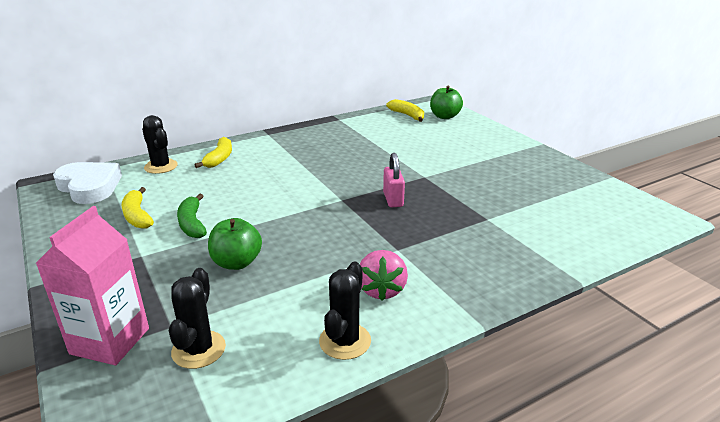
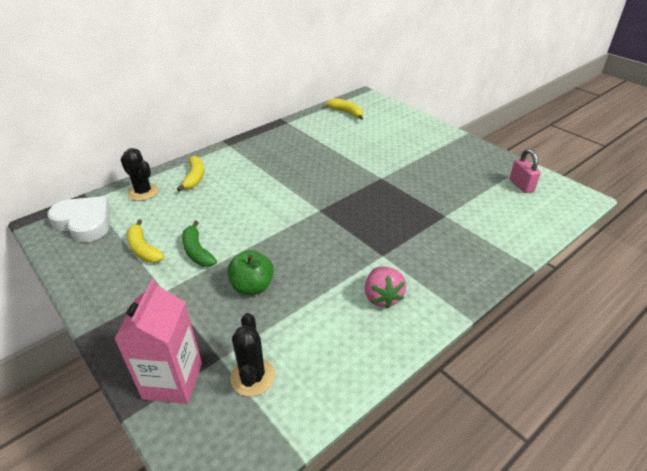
camera: 10 degrees left, 10 degrees up
(345, 341) = (369, 350): black cactus -> none
(393, 199) = (363, 205): pink padlock -> pink padlock (521, 186)
(444, 116) = (379, 111): green apple -> none

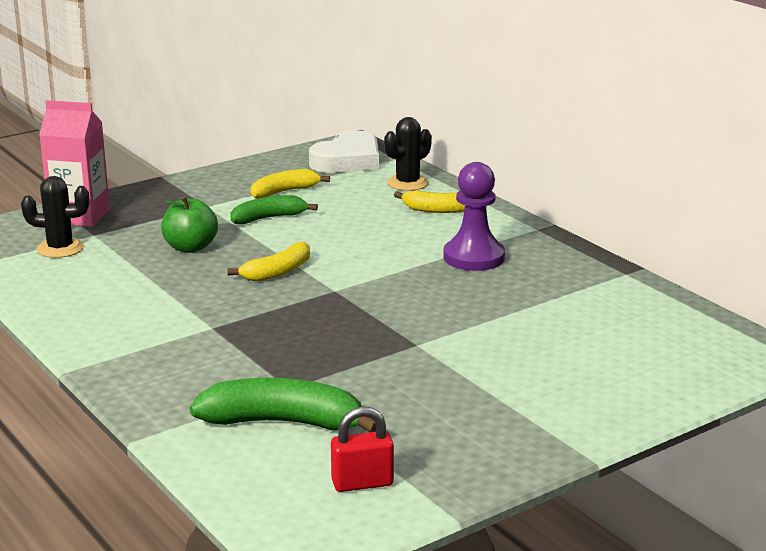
camera: 95 degrees right, 15 degrees down
(269, 164) = (474, 257): none -> purple pawn
(346, 112) = (677, 330): yellow banana -> yellow banana (278, 272)
(382, 297) = (132, 320): pink strawberry -> none
(482, 213) = (283, 422): none -> green banana
(521, 186) = (362, 483): pink padlock -> red padlock

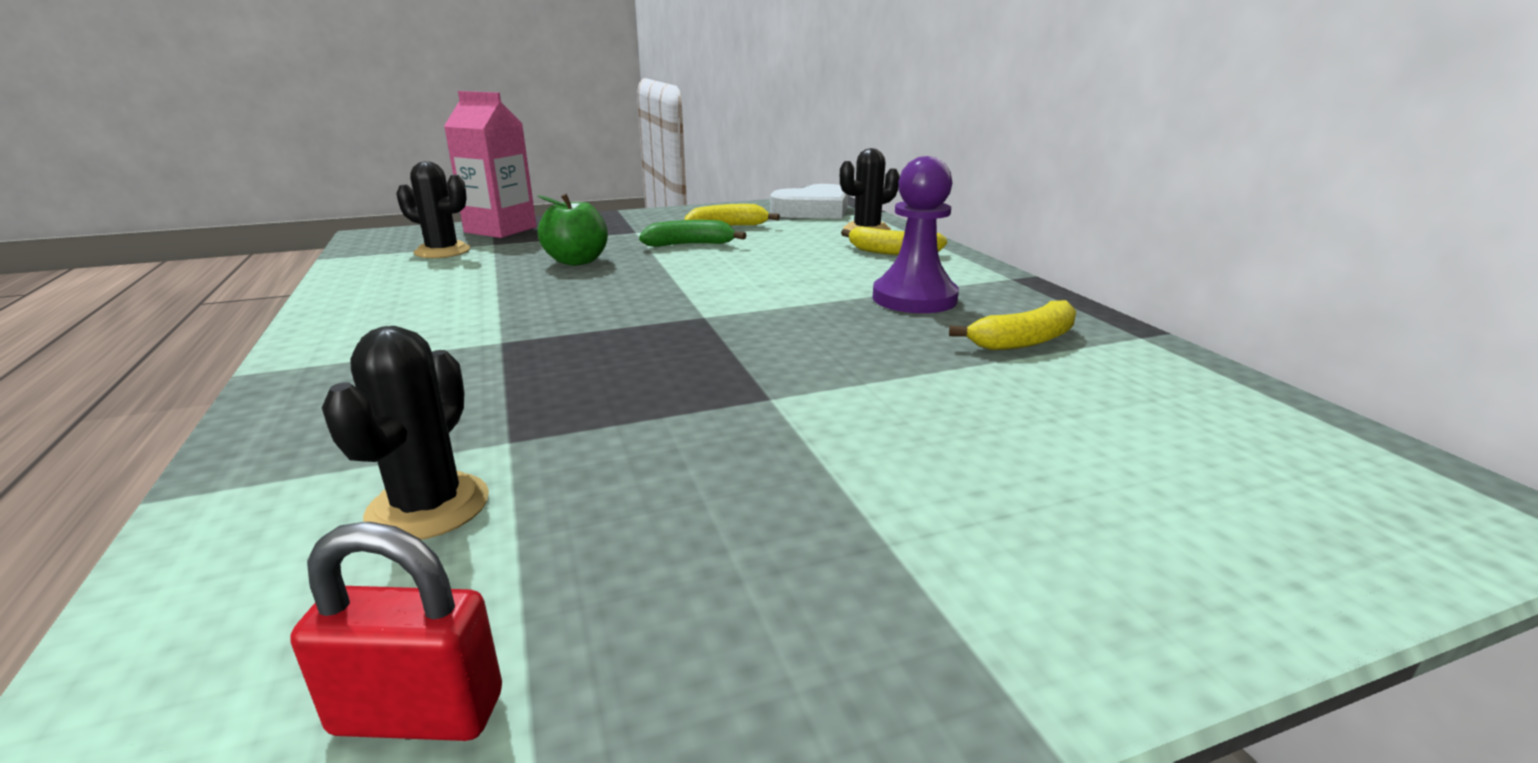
camera: 15 degrees right, 0 degrees up
(278, 272) = (650, 291): yellow banana -> yellow banana (1024, 341)
(283, 422) = (428, 507): green banana -> black cactus

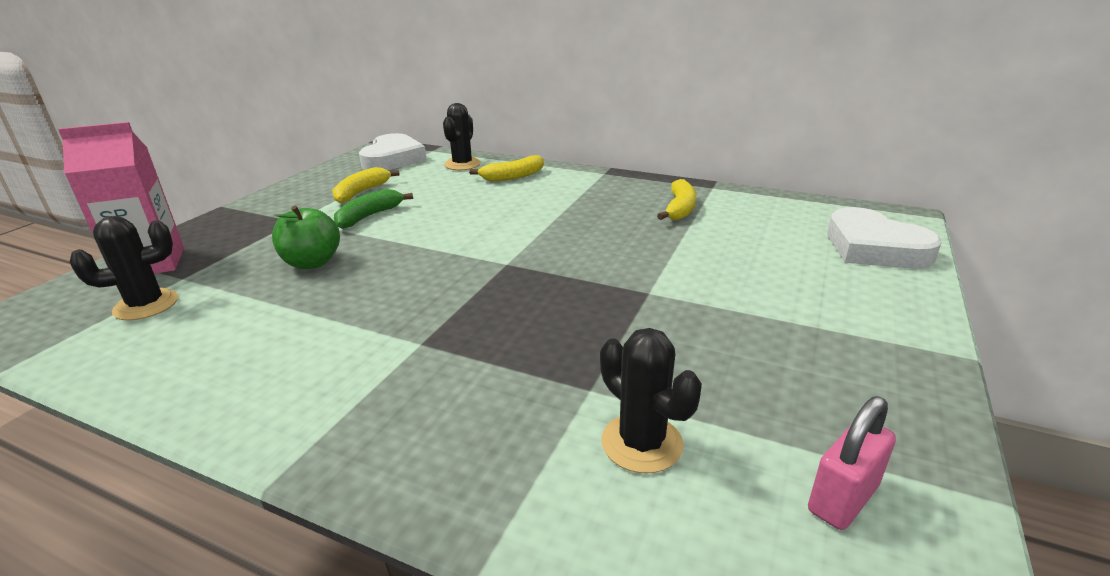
camera: 45 degrees left, 5 degrees up
(418, 713) = (842, 498): red padlock -> pink padlock
(914, 298) = (588, 204): purple pawn -> none
(1274, 515) = (874, 248): none -> white heart

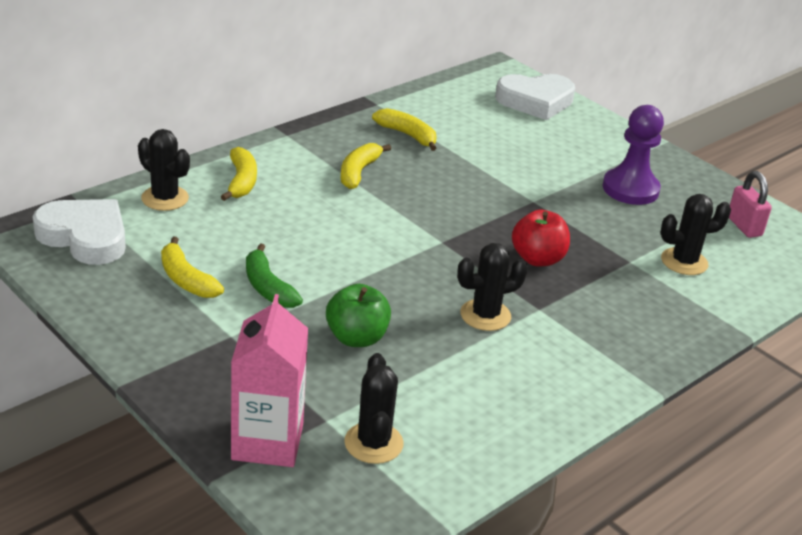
camera: 70 degrees left, 5 degrees up
(385, 313) = (485, 315): none -> black cactus
(526, 320) = (537, 259): none -> red apple
(583, 206) = (358, 172): none -> yellow banana
(780, 352) = (630, 189): none -> purple pawn

